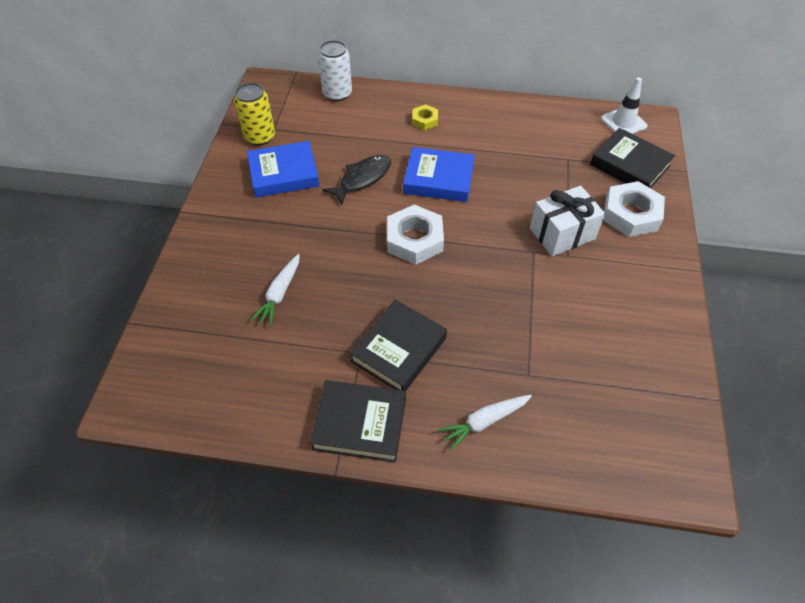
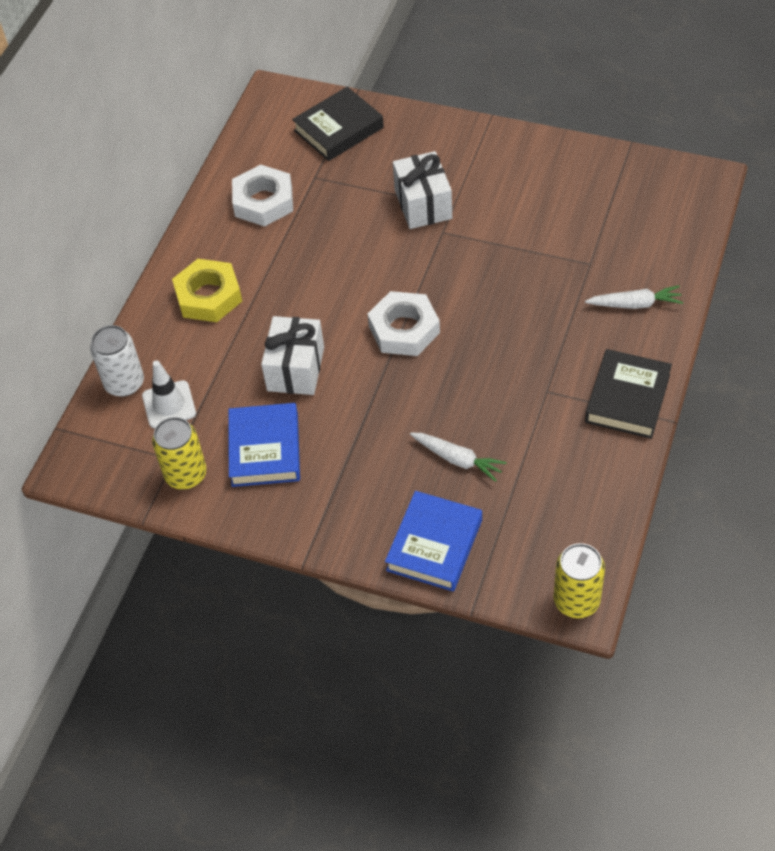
camera: 75 degrees left, 0 degrees up
(129, 400) = (576, 600): none -> yellow can
(362, 179) = (295, 369): black fish -> white gift
(398, 349) = (547, 359): black book -> none
(425, 120) = (208, 296): yellow nut -> yellow nut, size x1.86
(438, 179) = (316, 296): blue book -> blue book (434, 545)
(484, 422) = (635, 304): white carrot -> white carrot turned 75 degrees counterclockwise
(623, 122) = (270, 118): white traffic cone -> white traffic cone (169, 404)
(631, 214) = (409, 145): white nut -> white nut (263, 201)

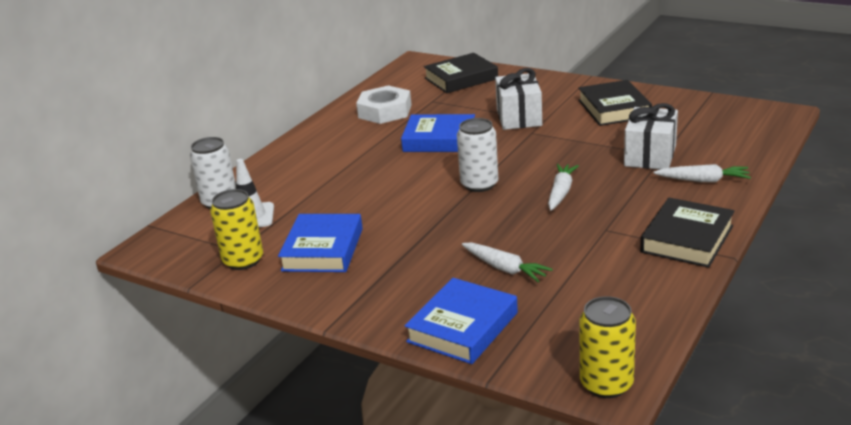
camera: 10 degrees right, 25 degrees down
(208, 296) = (316, 158): yellow nut -> none
(295, 369) = (372, 202): white gift -> white gift (650, 156)
(341, 252) = (439, 139): none -> blue book
(404, 329) = (479, 184): white nut -> white can
(492, 335) = (561, 192): none -> white carrot
(527, 181) = (614, 109): none -> black book

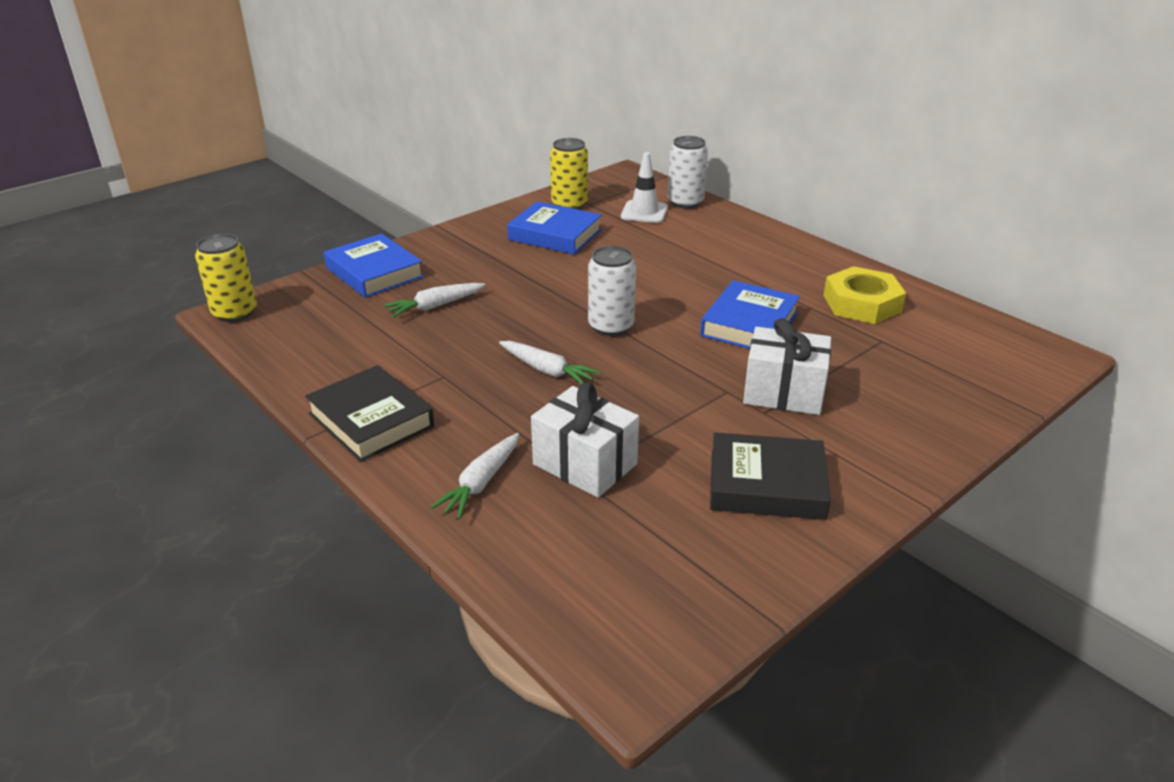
camera: 105 degrees right, 5 degrees up
(385, 111) = (862, 304): white nut -> yellow nut
(461, 78) = (962, 377): black book -> none

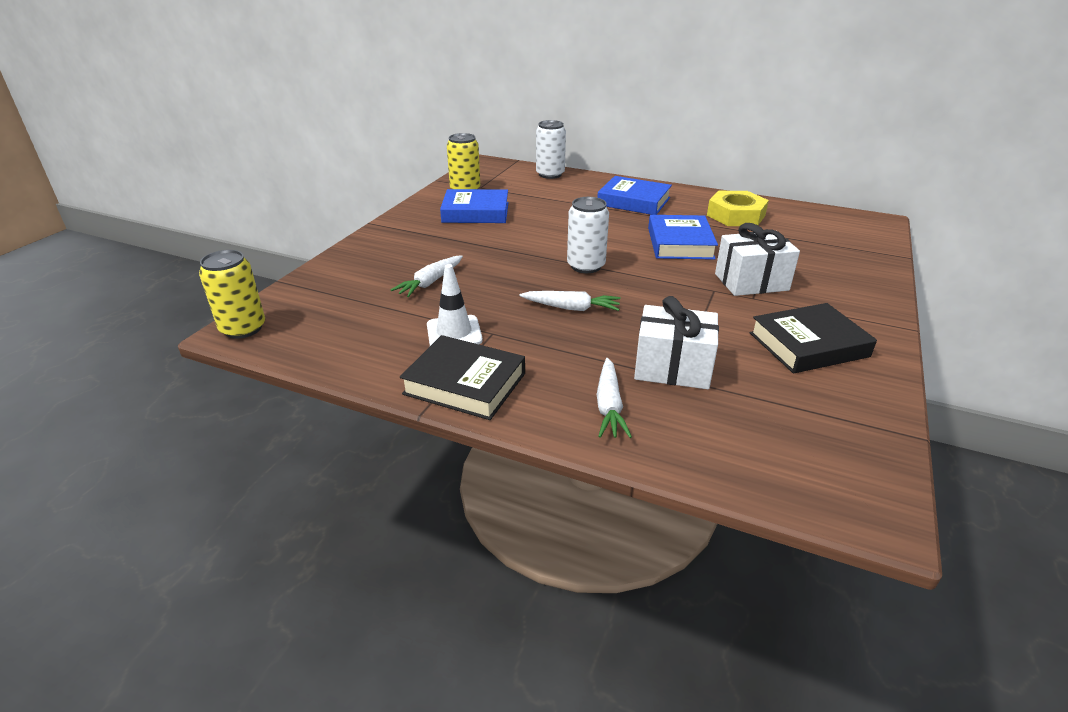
camera: 25 degrees left, 0 degrees up
(374, 272) = (350, 268): blue book -> blue book (633, 201)
(644, 212) = (527, 186): white traffic cone -> white traffic cone (454, 333)

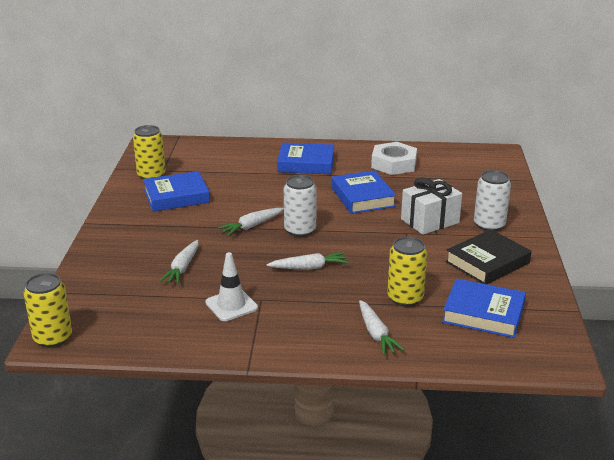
camera: 20 degrees left, 5 degrees down
(465, 384) = (266, 341): black book -> none
(534, 253) = (251, 226): none -> white carrot
(550, 174) = (218, 147): white can -> white can (489, 225)
(672, 368) = (405, 298): white gift -> yellow can
(736, 215) = (394, 164): yellow nut -> white nut
(774, 411) = (483, 313): none -> blue book

